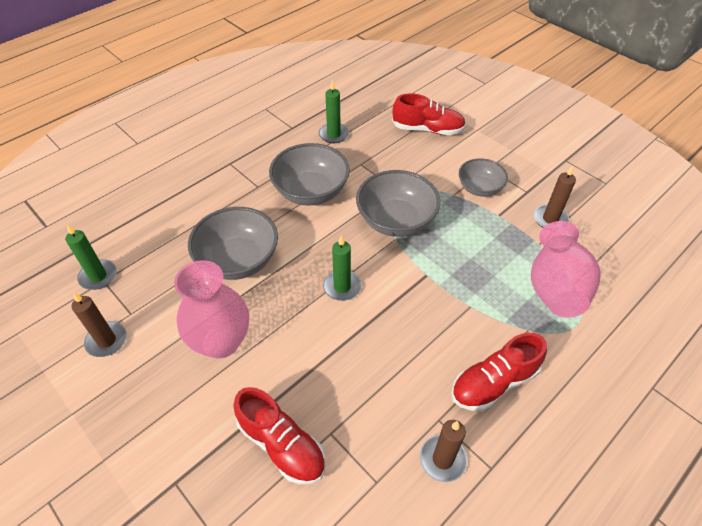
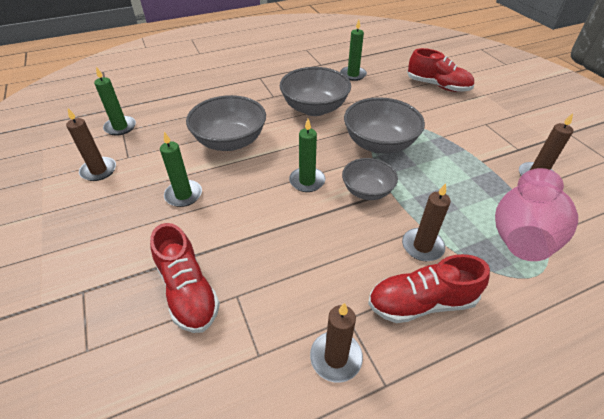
camera: 20 degrees right, 5 degrees down
(221, 342) = (183, 195): pink vase -> green candle
(476, 326) = (422, 246): none -> brown candle
(479, 188) = (470, 137): grey bowl -> grey bowl (367, 191)

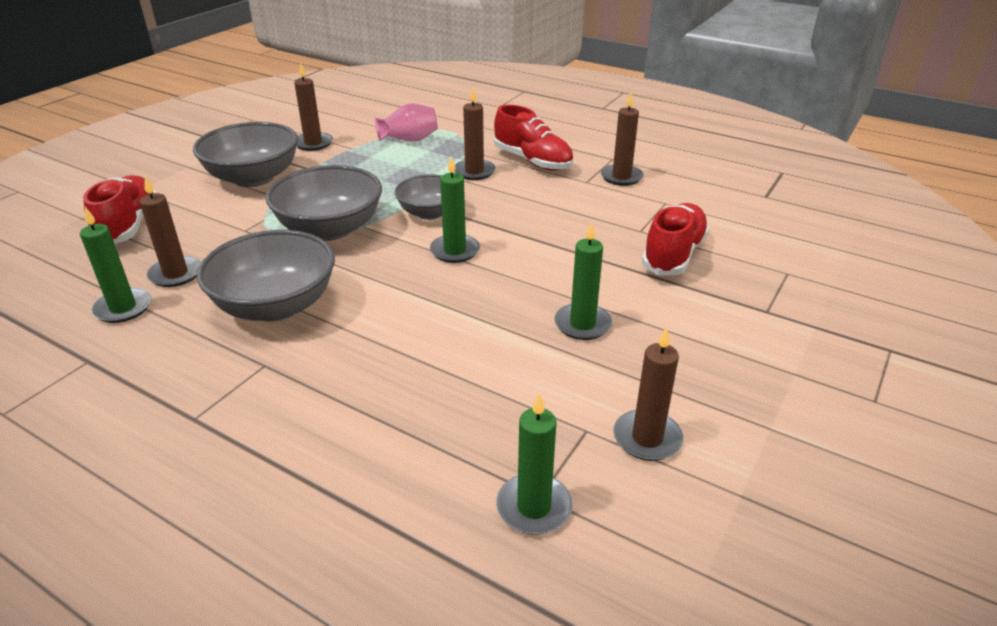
camera: 125 degrees left, 10 degrees down
(230, 141) = (439, 344): grey bowl -> grey bowl (253, 178)
(371, 90) = (175, 274): none -> brown candle
(521, 235) = (409, 140): pink vase -> pink vase, size x0.59

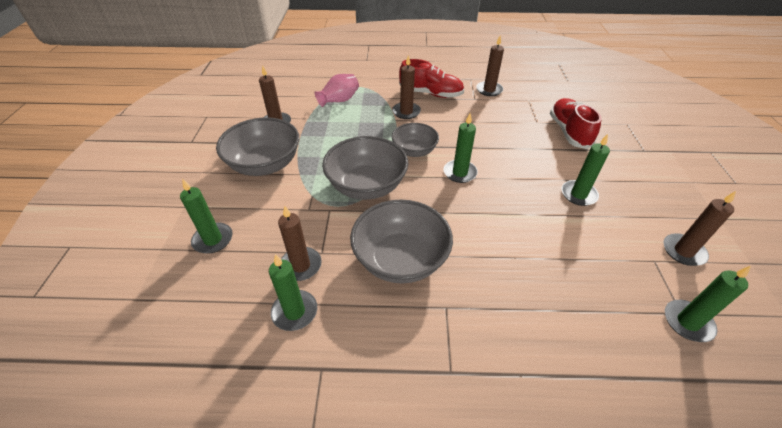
camera: 30 degrees left, 10 degrees up
(129, 225) = (213, 240): red shoe -> green candle

